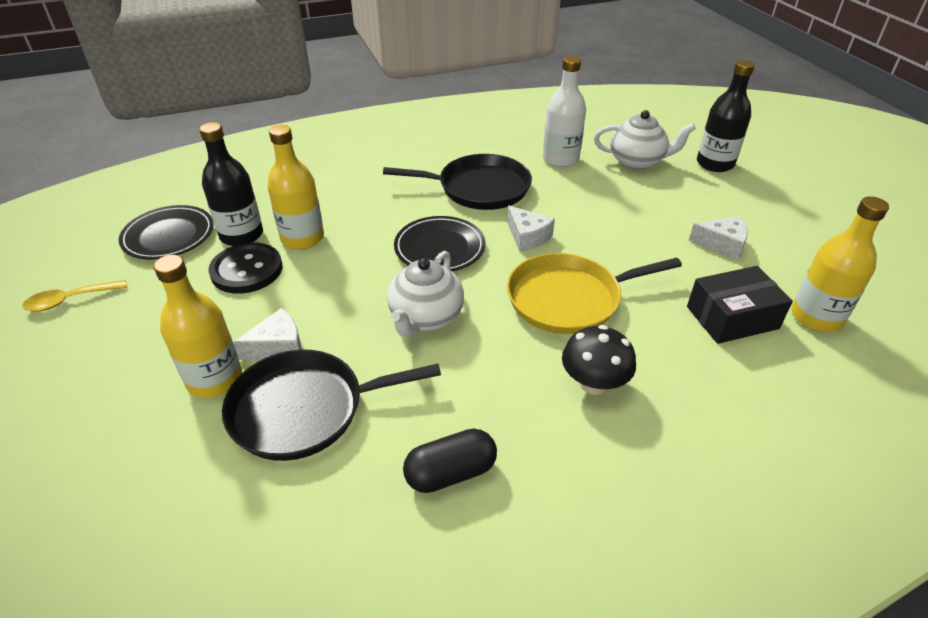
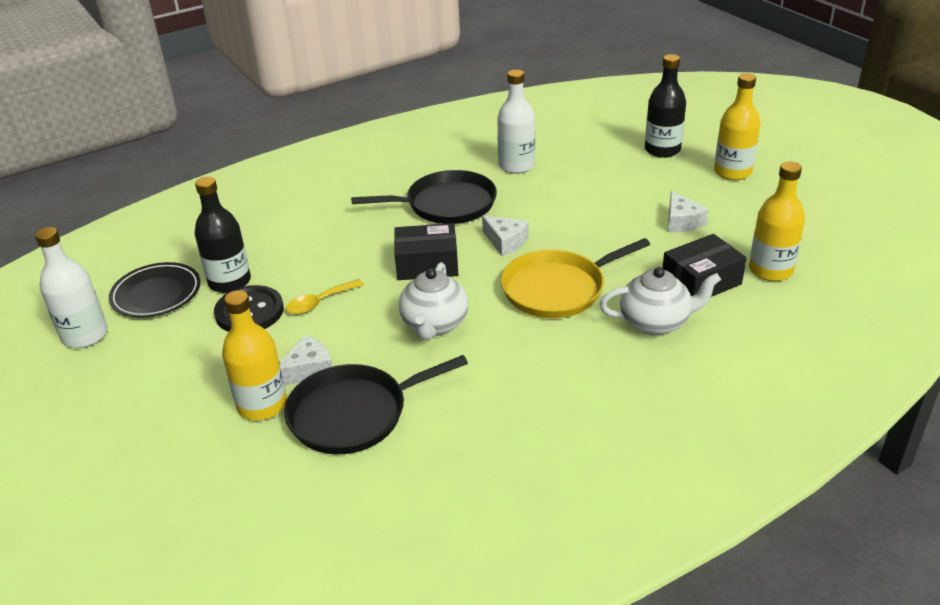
camera: 10 degrees left, 5 degrees down
(70, 300) = (87, 365): yellow spoon -> yellow spoon (319, 302)
(84, 268) = (85, 335): none -> white bottle
(302, 238) = (291, 275): yellow bottle -> yellow bottle (732, 172)
(439, 248) = (427, 264): black plate -> black box
(450, 473) = (496, 437): black capsule -> none
(594, 383) = (596, 352): black mushroom -> none
(637, 161) = (590, 158): white teapot -> white teapot (656, 322)
(722, 244) = (682, 222): white cheese -> white cheese turned 75 degrees clockwise

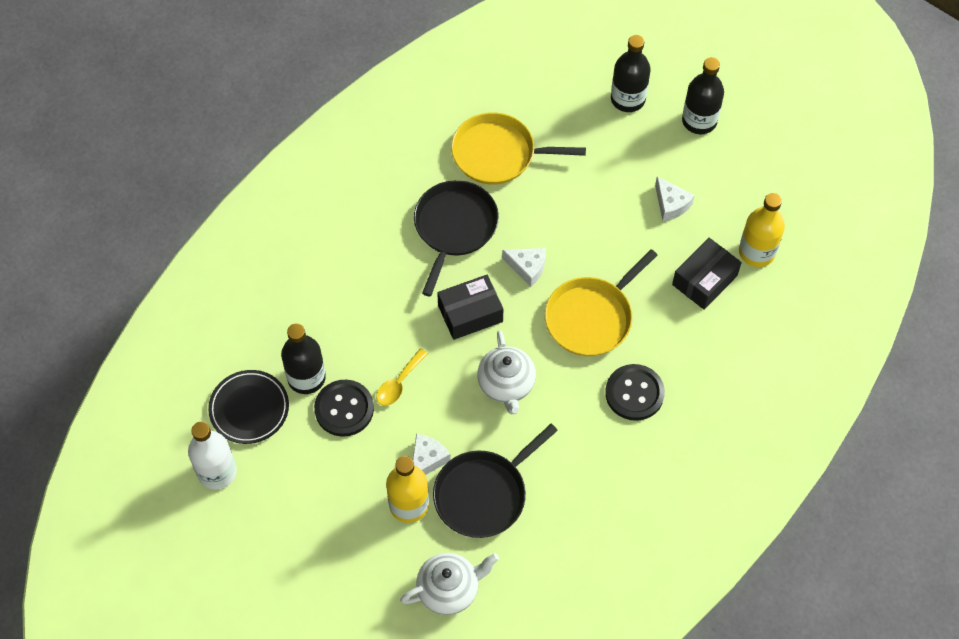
camera: 20 degrees left, 25 degrees up
(446, 204) = (454, 227): black pan -> black pan turned 45 degrees counterclockwise
(516, 166) = (498, 154): white bottle -> yellow pan
(580, 359) = (634, 393): none -> black button
(656, 322) = (681, 337): white teapot -> white teapot (449, 589)
(732, 172) = (699, 121): yellow bottle -> black bottle

